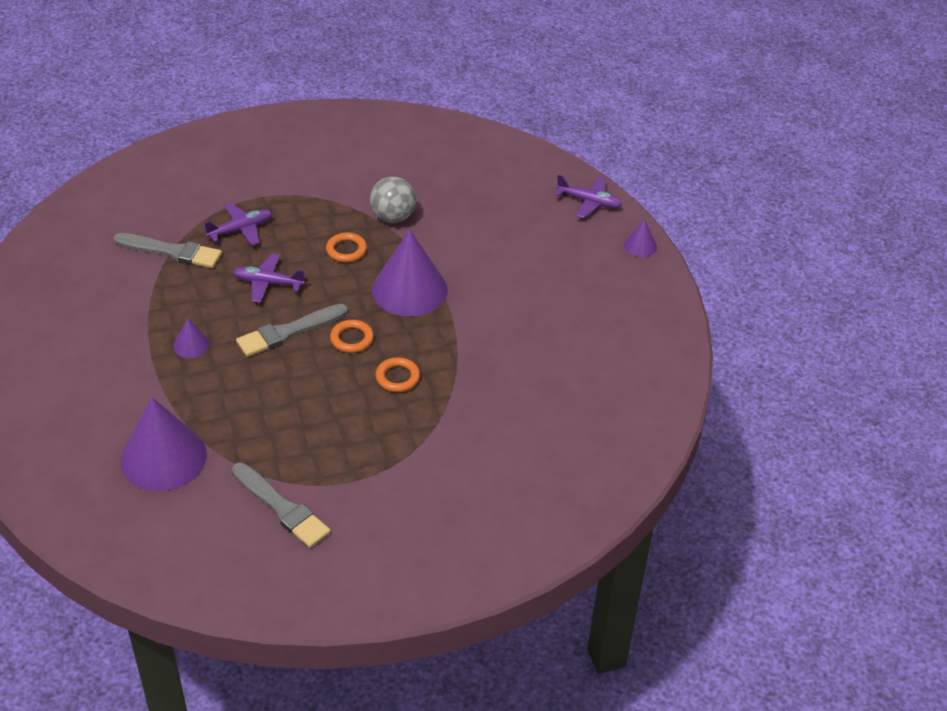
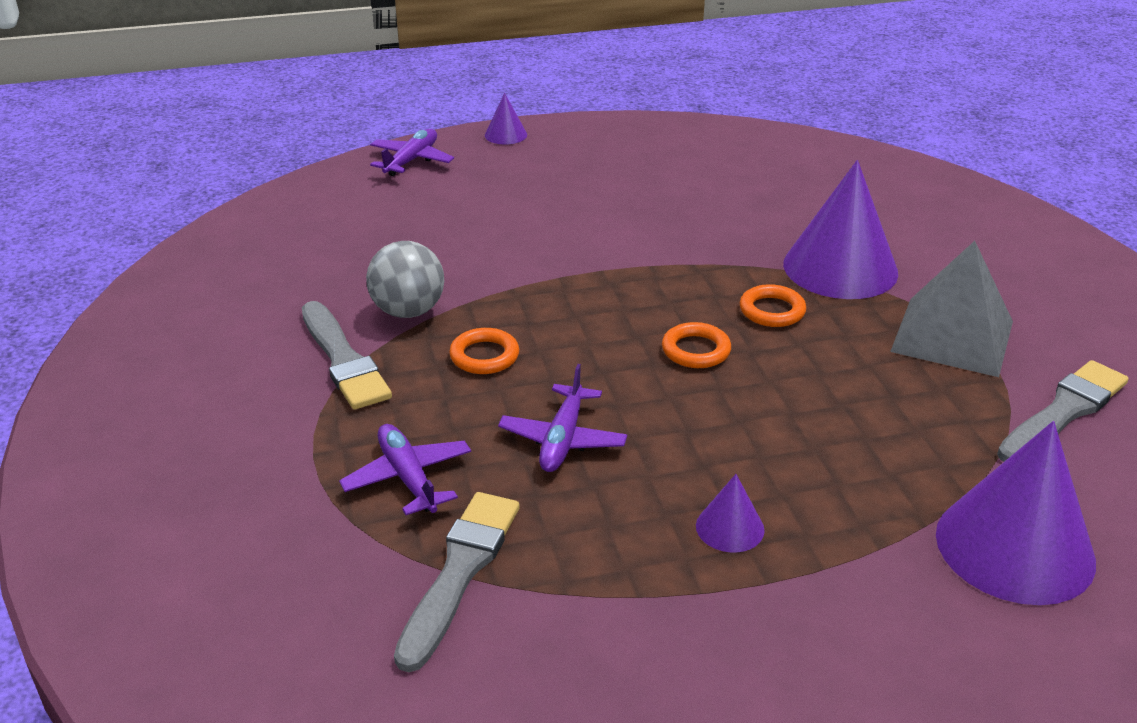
camera: 85 degrees left, 10 degrees down
(288, 332) = (685, 413): grey brush -> grey brush (343, 360)
(368, 466) = (952, 336): none -> grey pyramid
(409, 289) = (583, 298): purple cone -> purple cone (840, 268)

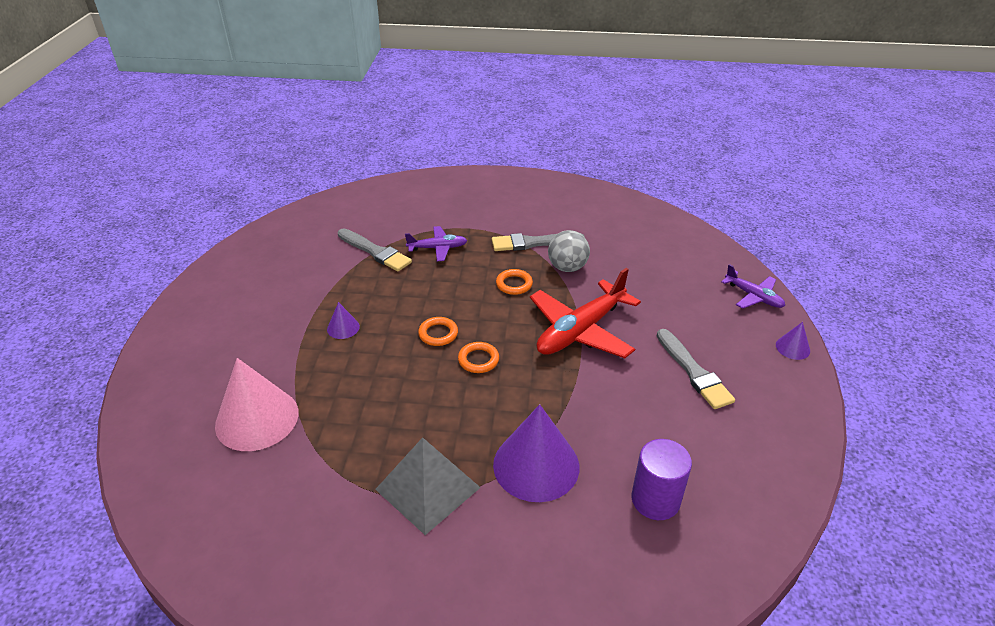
camera: 110 degrees right, 5 degrees up
(562, 439) = (434, 294): purple plane -> none
(567, 275) = (580, 331): none -> red plane
(772, 311) = (501, 407): orange ring -> orange ring (438, 334)
(814, 193) = (655, 500): none -> purple cylinder
(1014, 547) = (257, 418): purple cone -> pink cone
(1063, 412) = (325, 503): grey brush -> grey brush (694, 372)

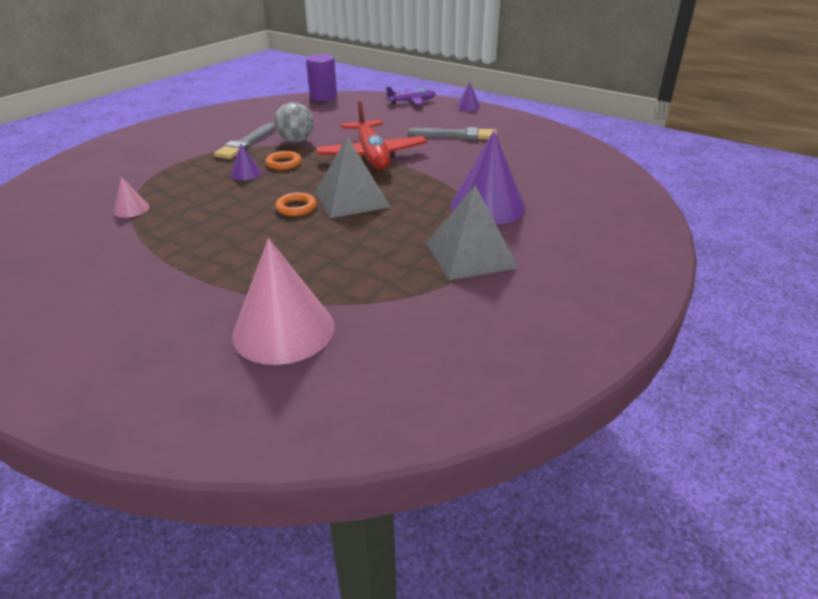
camera: 60 degrees left, 5 degrees down
(343, 327) = (217, 251): purple cone -> purple cone (246, 174)
(375, 252) = (131, 209): grey brush -> pink cone
(438, 248) = (182, 180): purple plane -> none
(478, 360) = (352, 199): orange ring -> grey pyramid
(655, 500) = (553, 177): purple cylinder -> purple cylinder (323, 97)

